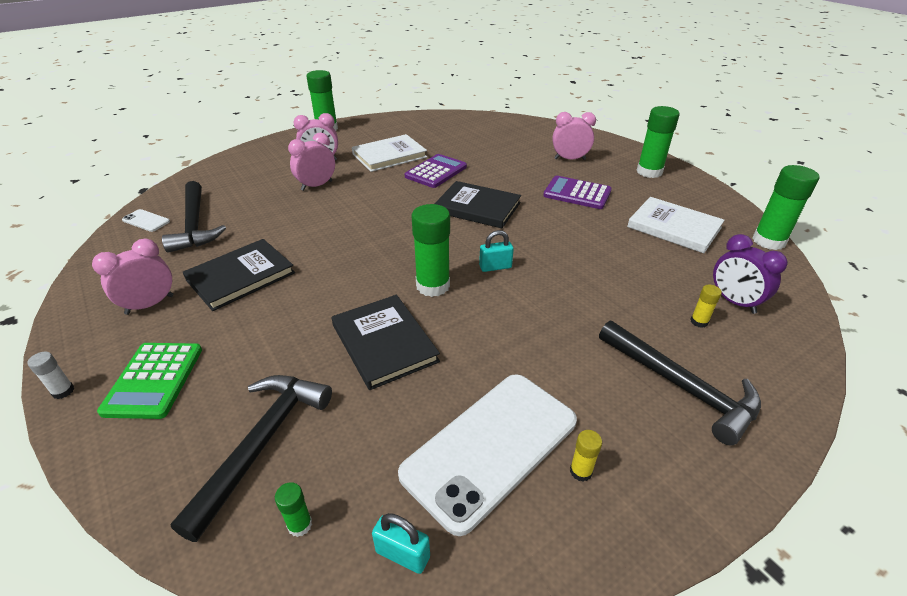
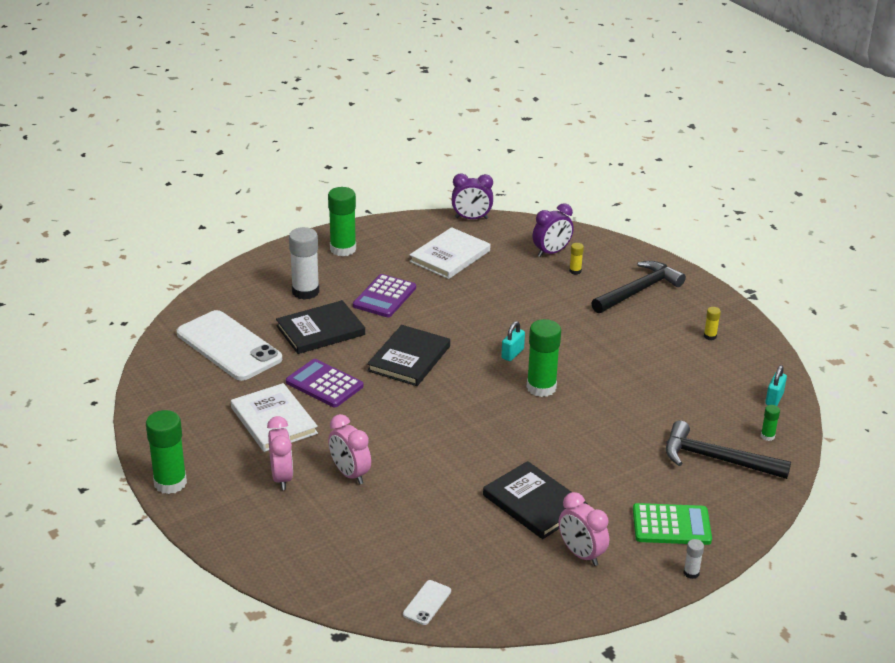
camera: 90 degrees left, 5 degrees down
(194, 225) = (438, 558): black hammer -> none
(384, 343) = (615, 411): black book -> black book (320, 330)
(490, 447) = (700, 366): white phone -> white phone (229, 346)
(495, 267) = (512, 354): turquoise padlock -> turquoise padlock turned 45 degrees clockwise
(569, 159) = (305, 292): pink clock -> white glue stick
(768, 241) = (471, 218): green glue stick -> purple clock

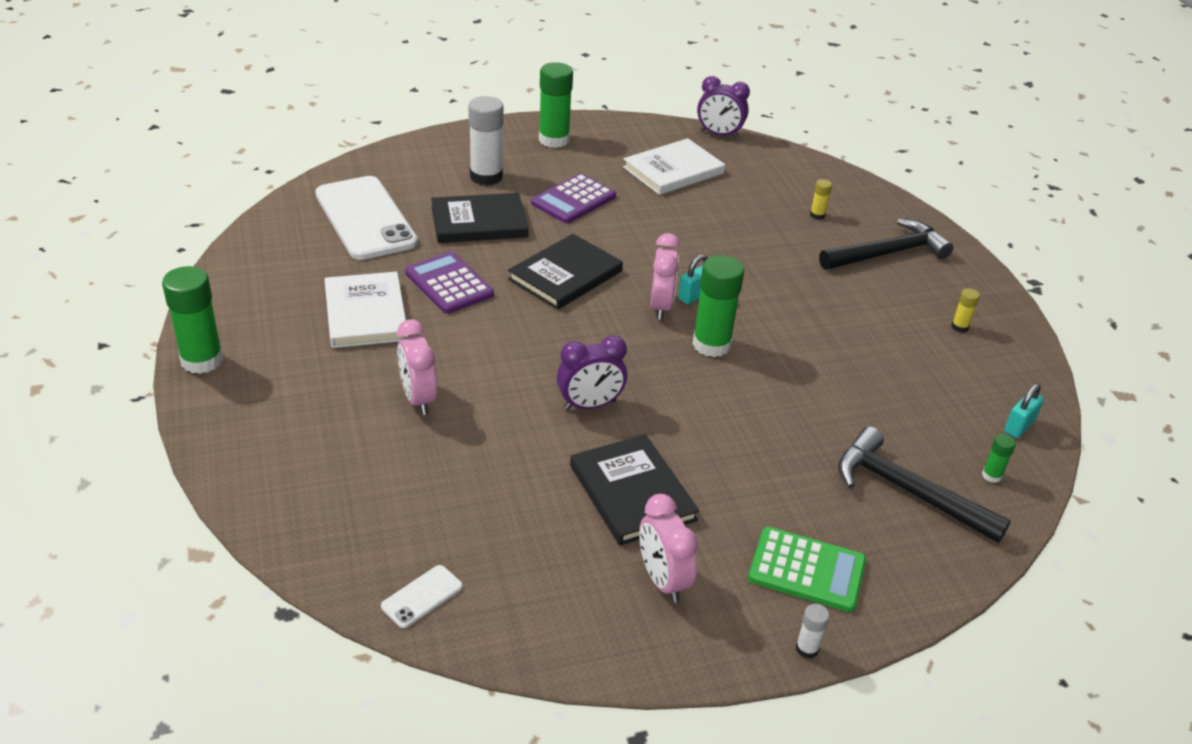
camera: 15 degrees right, 5 degrees up
(282, 477) = (334, 384): pink clock -> pink clock (661, 306)
(551, 252) = (797, 189): purple clock -> purple clock (590, 405)

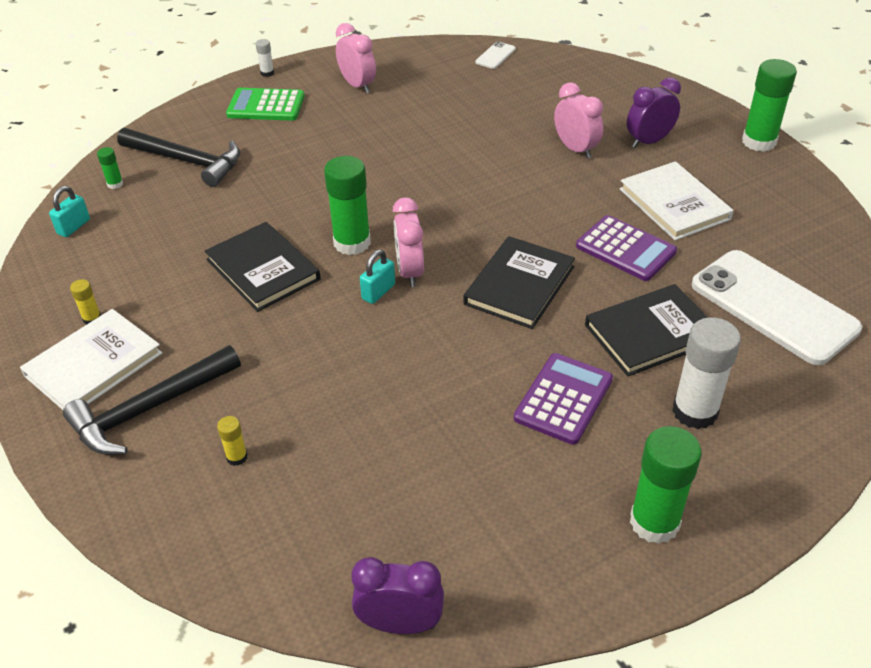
camera: 170 degrees right, 5 degrees up
(590, 405) = (442, 171): purple clock -> purple clock (649, 141)
(632, 493) = (390, 123): black book -> black book (263, 269)
(673, 170) = (452, 499): white book -> white book (93, 364)

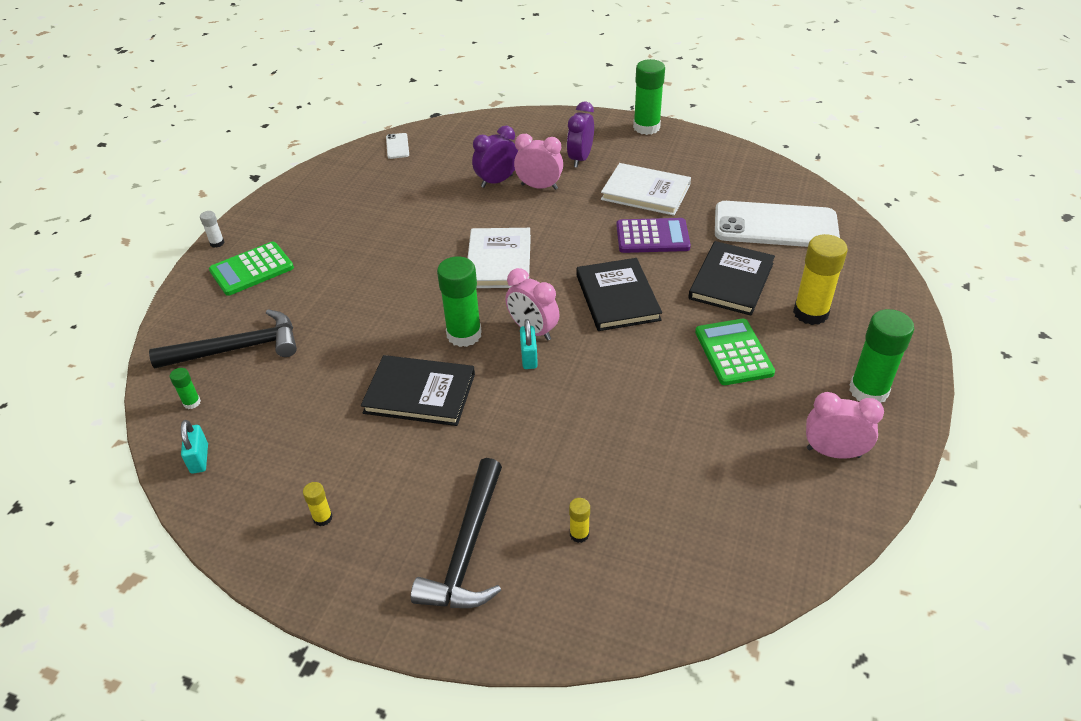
camera: 40 degrees left, 0 degrees up
(93, 364) = (374, 550): white book -> white book (499, 261)
(358, 85) = (313, 217): pink clock -> pink clock (833, 452)
(400, 624) = (817, 555): purple clock -> purple clock (497, 181)
(563, 399) = (733, 352): purple calculator -> green calculator
(695, 411) = (810, 313): white glue stick -> yellow glue stick

